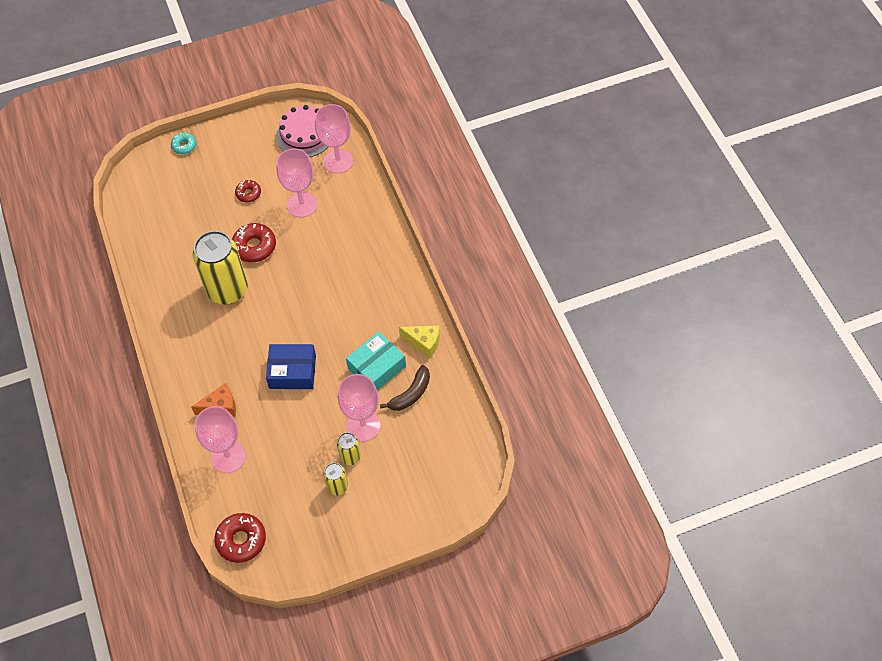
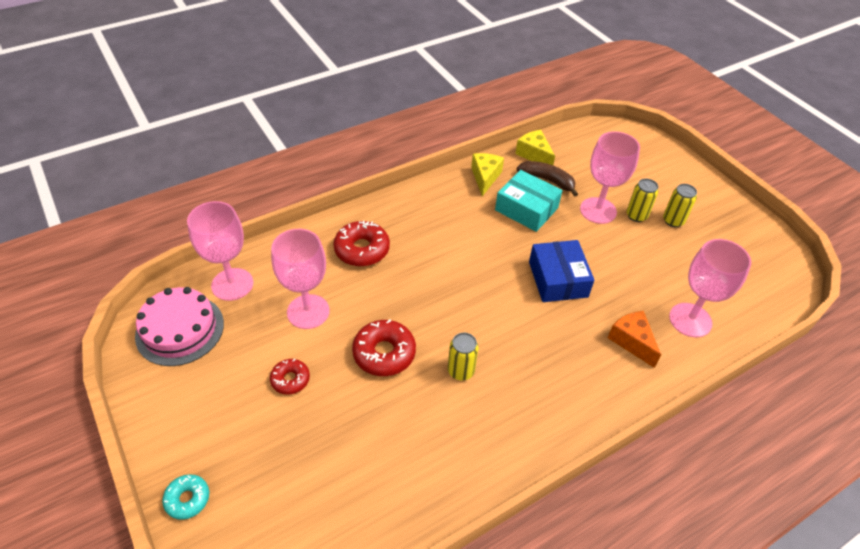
camera: 105 degrees left, 10 degrees down
(227, 290) = (461, 371): yellow can -> yellow can, size x0.46
(241, 540) = (775, 288): red donut -> red donut (362, 249)
(449, 391) = (534, 155): none -> yellow cheese

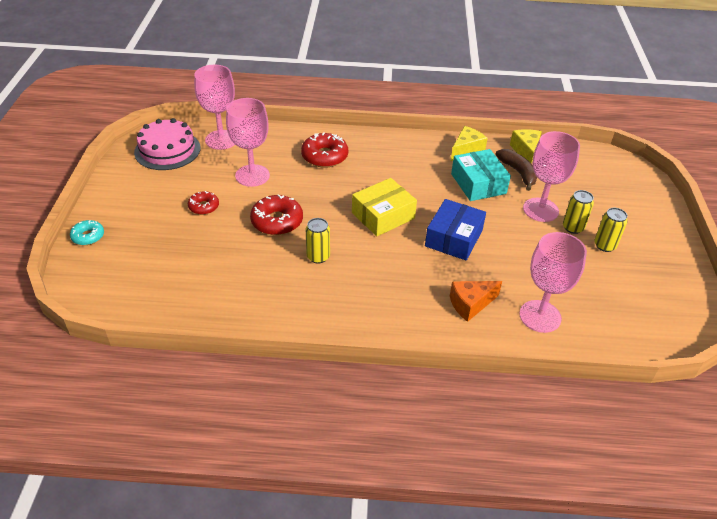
camera: 35 degrees right, 5 degrees down
(477, 289) = (383, 215): none -> yellow box
(631, 341) = (470, 304): orange cheese -> orange cheese turned 120 degrees counterclockwise

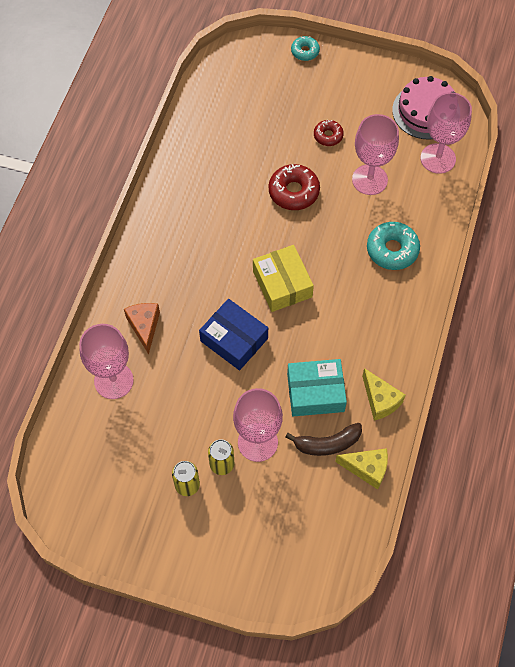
camera: 105 degrees right, 20 degrees up
(318, 257) = (237, 217): yellow can -> none
(324, 156) = (392, 250): red donut -> turquoise donut

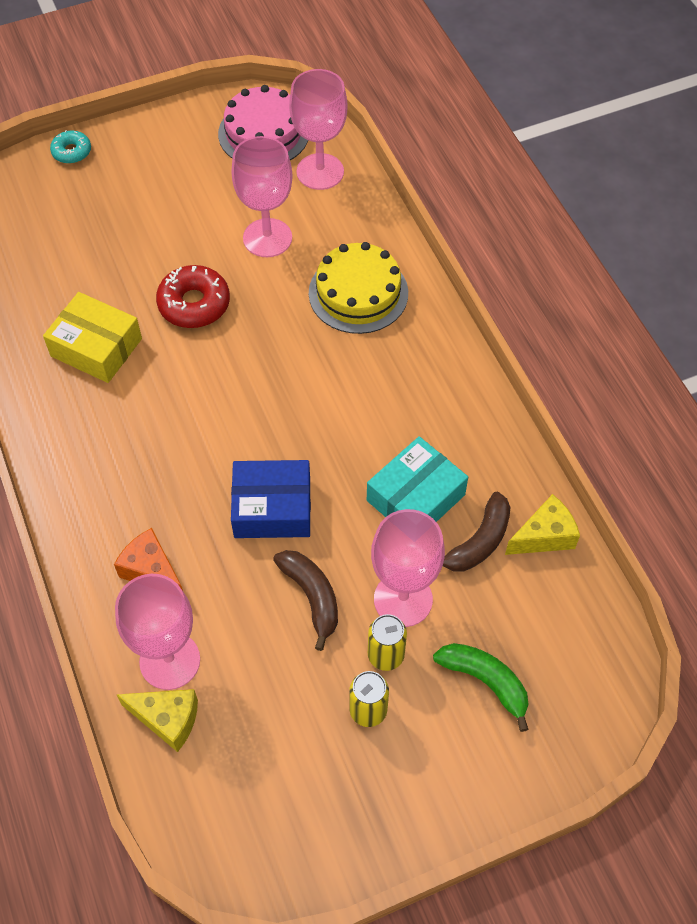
camera: 40 degrees left, 5 degrees down
(212, 403) = (312, 597): none -> brown banana
(260, 520) = (485, 681): none -> green banana
(282, 284) = (272, 409): yellow box -> yellow box (96, 347)
(328, 136) = (179, 222): red donut -> none
(380, 400) = (491, 454): yellow cheese -> yellow cheese (167, 719)
(392, 250) = (358, 293): turquoise donut -> yellow cake

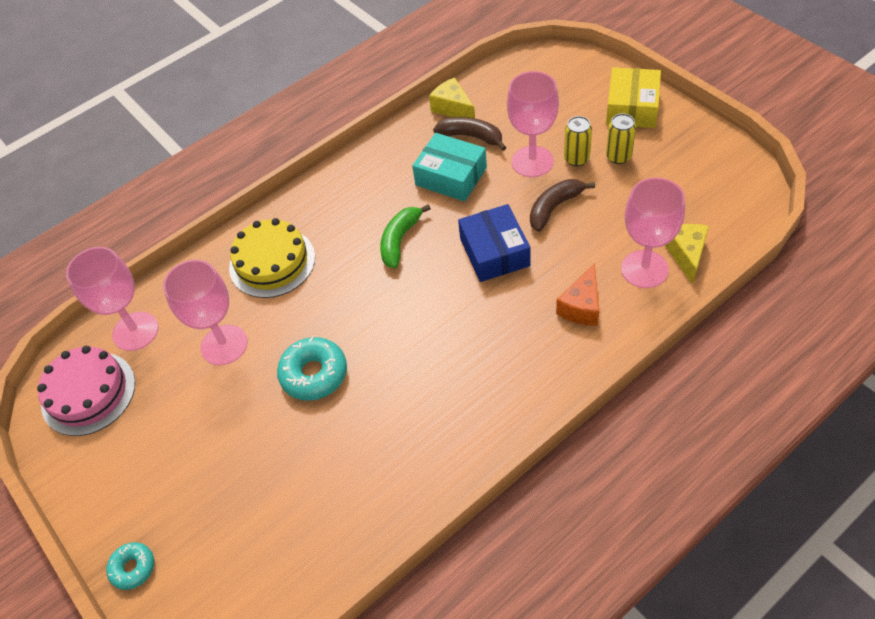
camera: 100 degrees left, 5 degrees down
(96, 347) = (385, 433): yellow box -> yellow box (632, 108)
(194, 304) = (314, 374): red donut -> turquoise donut
(485, 681) = (568, 110): green banana -> green banana (400, 240)

